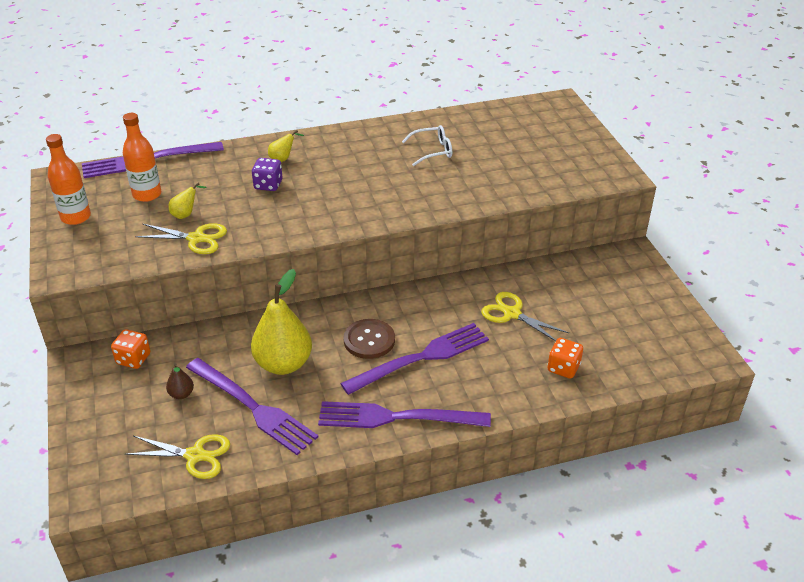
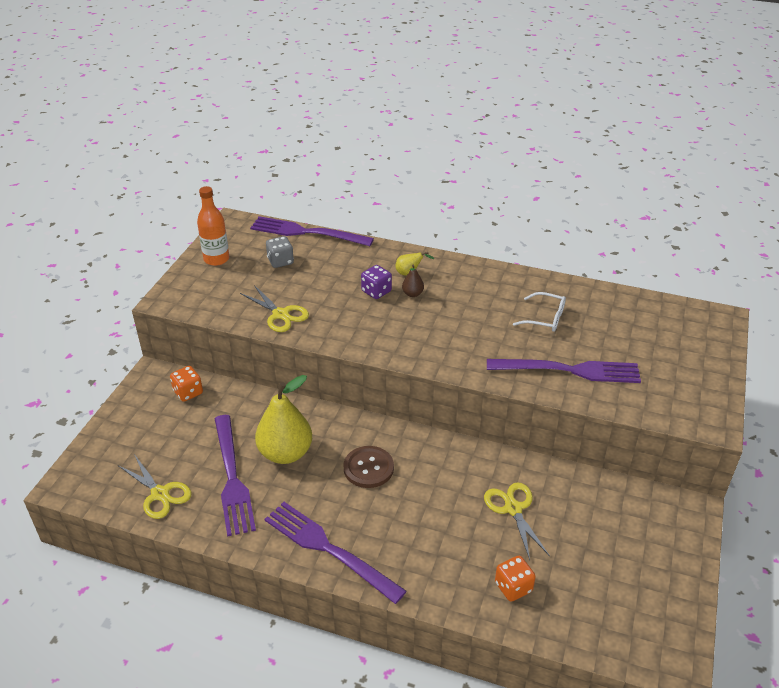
camera: 35 degrees right, 0 degrees up
(147, 194) = (280, 261): orange bottle -> grey dice
(181, 394) = (194, 438): brown pear -> brown pear (412, 294)
(185, 214) = (292, 290): yellow pear -> none
(422, 357) = (397, 507): purple fork -> purple fork (570, 370)

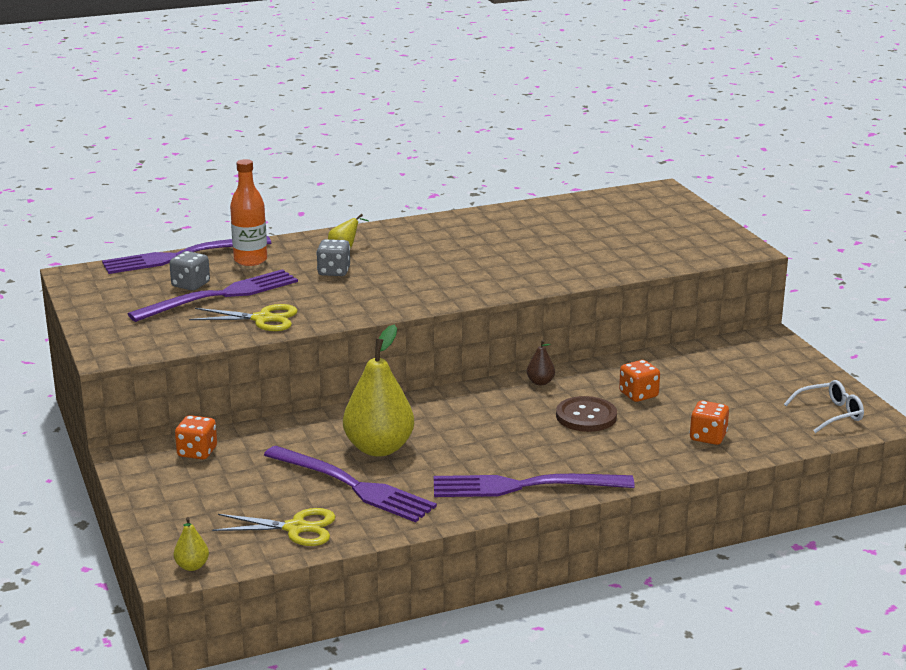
camera: 40 degrees left, 15 degrees down
(76, 488) = (192, 566): none -> yellow pear
(216, 259) = (111, 307): orange bottle -> orange bottle (250, 260)
(368, 468) = (475, 424): brown button -> brown button (586, 416)
(376, 291) = (334, 271): purple dice -> grey dice
(412, 294) = (373, 261): brown pear -> brown pear (540, 382)
(513, 509) = (638, 395): yellow scissors -> orange dice
(544, 318) = (520, 236): white glasses -> white glasses (829, 414)
(570, 370) = (594, 259): purple fork -> purple fork (222, 295)

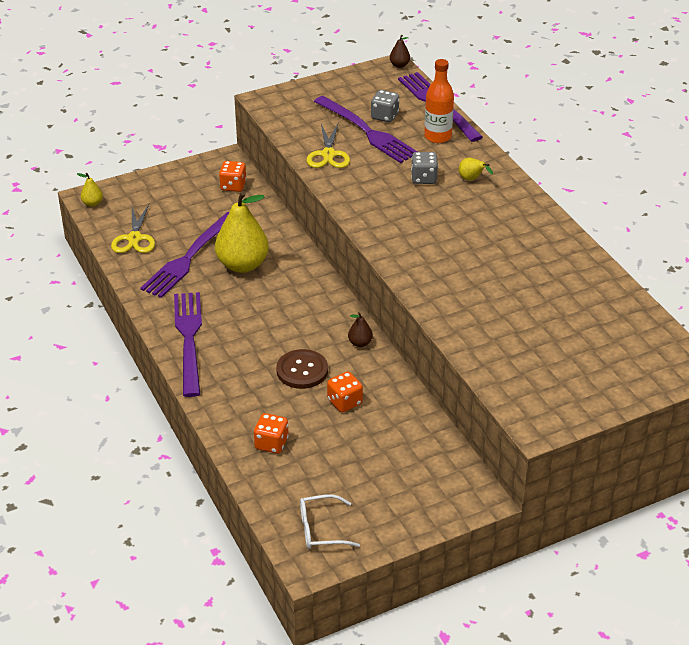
camera: 85 degrees right, 15 degrees up
(74, 271) = (399, 65): none -> brown pear
(829, 414) = (322, 529): white glasses -> white glasses turned 105 degrees clockwise

